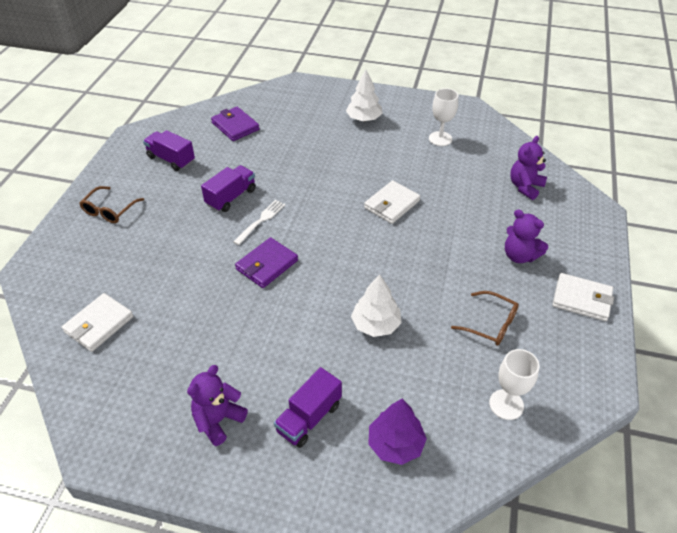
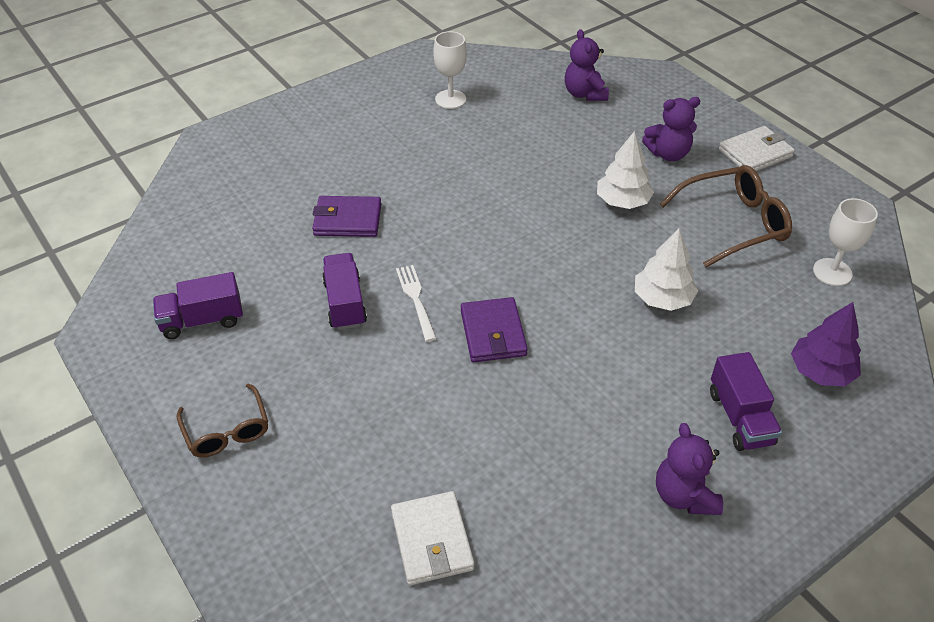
camera: 50 degrees left, 0 degrees up
(235, 126) = (217, 231): purple wallet -> purple wallet (347, 220)
(364, 119) = (347, 128): white tree -> white tree (622, 201)
(392, 204) = (507, 189): white wallet -> none
(491, 324) = (733, 223): brown glasses -> brown glasses, size x1.58

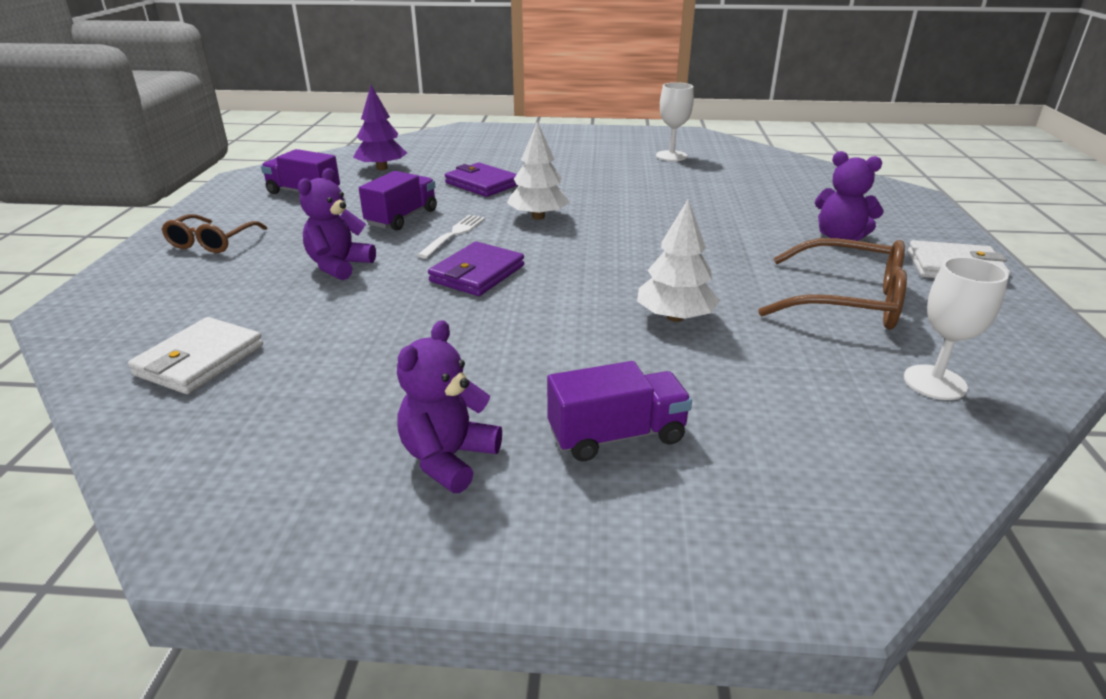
camera: 40 degrees right, 15 degrees down
(584, 94) = (804, 183): purple teddy bear -> purple teddy bear (339, 266)
(622, 201) = (738, 248): white tree -> white tree (538, 217)
(740, 417) = (616, 435): purple truck -> purple truck turned 135 degrees counterclockwise
(821, 372) = (787, 452): purple tree -> purple tree (382, 168)

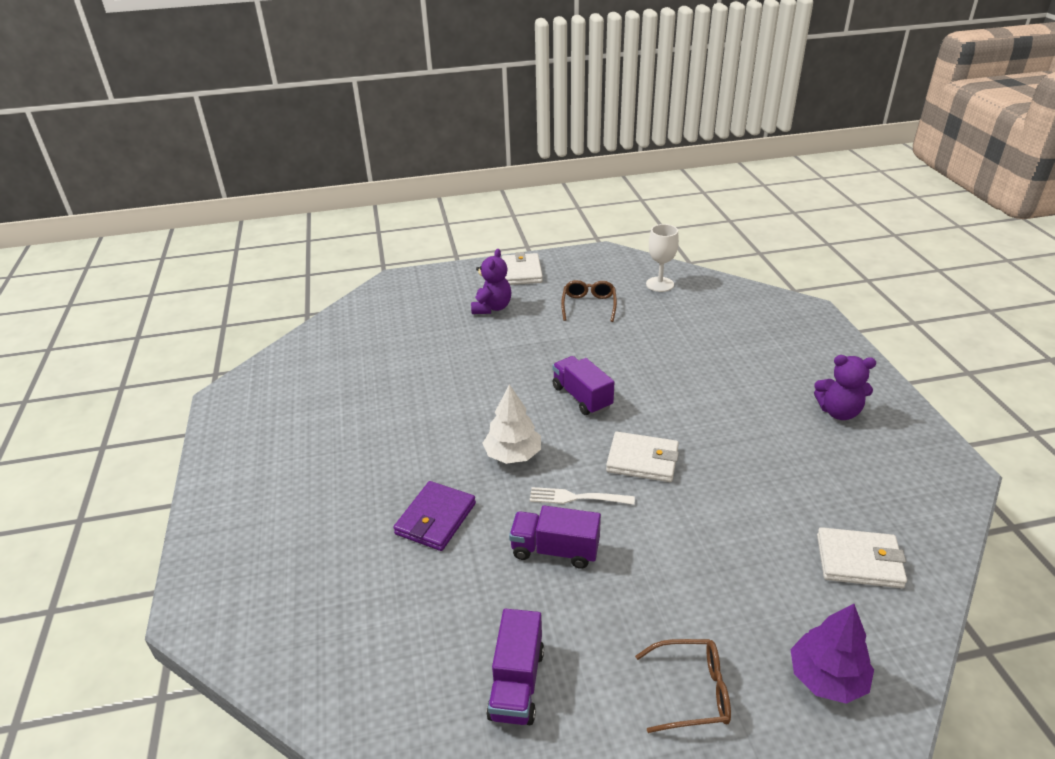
camera: 105 degrees left, 5 degrees up
(339, 266) = (679, 551): purple teddy bear -> none
(382, 168) = (401, 639): purple tree -> purple tree (827, 678)
(477, 273) = (642, 460): purple wallet -> white wallet
(616, 435) = (776, 365): purple truck -> purple truck (582, 397)
(671, 156) = (314, 400): white goblet -> none
(675, 317) = (648, 361): white tree -> none
(847, 301) = (589, 305): brown glasses -> brown glasses, size x0.63

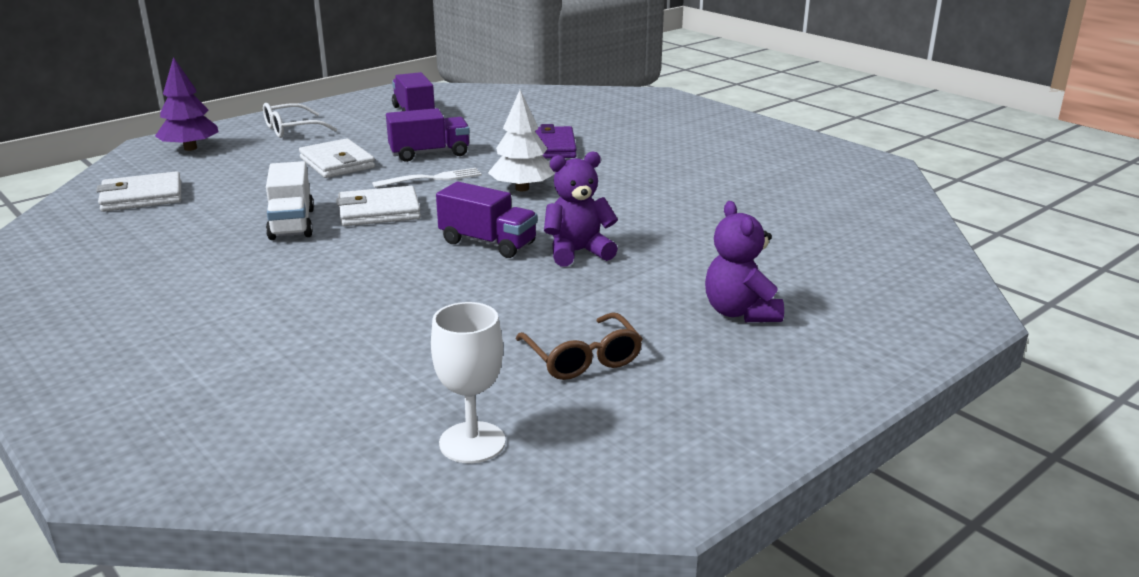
camera: 150 degrees right, 10 degrees down
(522, 272) = (780, 390): white wallet -> white wallet (337, 163)
(692, 691) = (291, 129): brown glasses -> white glasses
(716, 465) = (292, 224): none -> white truck
(838, 412) = (116, 303): purple teddy bear -> purple teddy bear (577, 252)

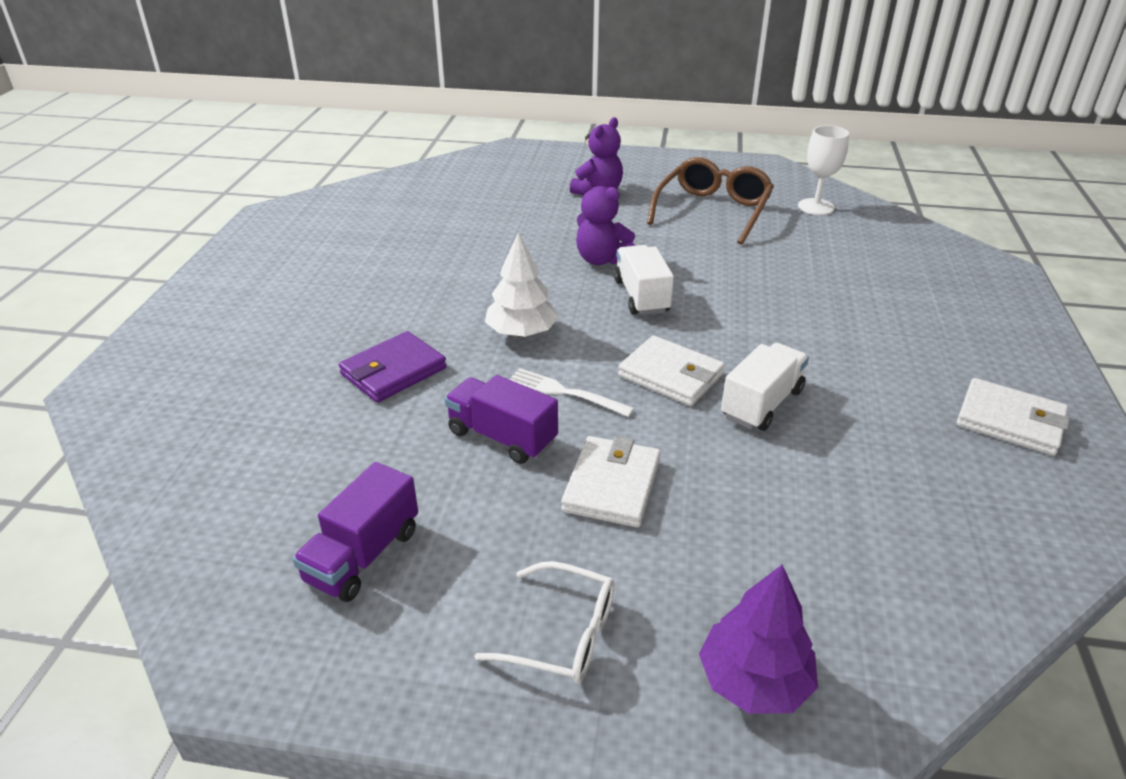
camera: 130 degrees left, 10 degrees up
(142, 197) = (891, 561): white wallet -> white wallet (1009, 421)
(488, 243) = (641, 296): purple truck -> white truck
(582, 358) = (713, 211): brown glasses -> brown glasses, size x1.58

